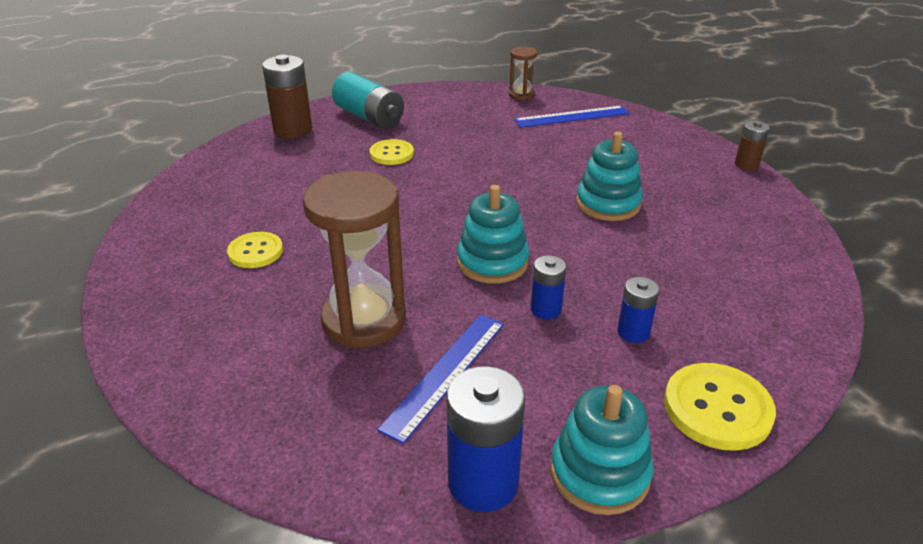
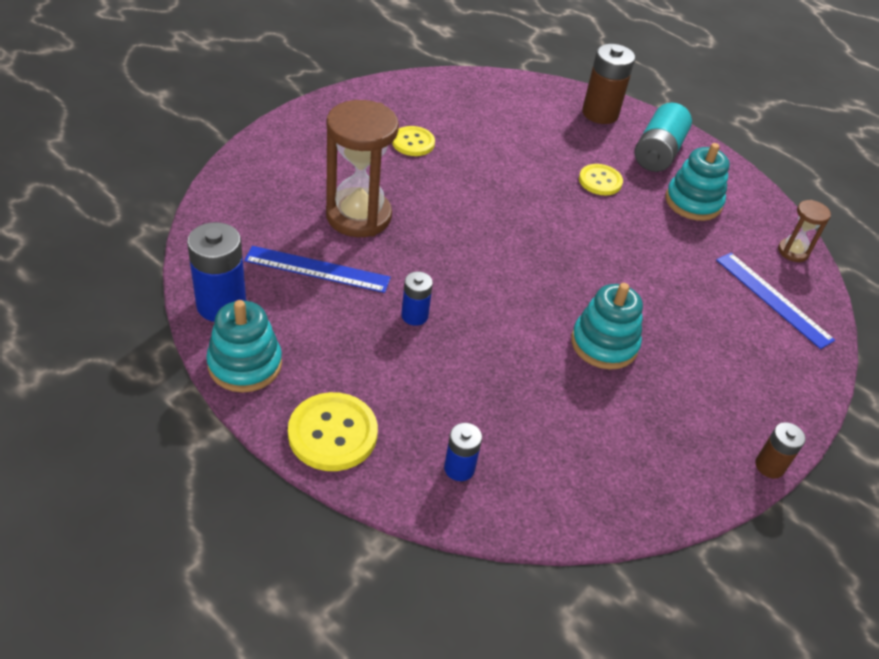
camera: 65 degrees right, 10 degrees up
(492, 262) = (464, 274): turquoise stacking toy -> turquoise stacking toy (693, 202)
(633, 332) = (408, 375): blue battery -> blue battery (459, 468)

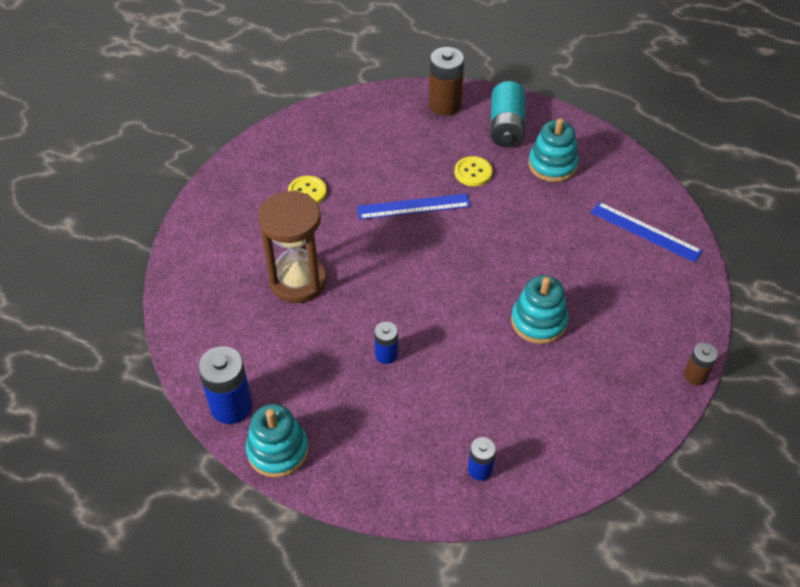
camera: 15 degrees left, 5 degrees up
(317, 269) = (290, 343): blue ruler -> blue ruler (413, 206)
(332, 433) = (374, 480): yellow button -> none
(793, 251) = (644, 182): brown hourglass -> none

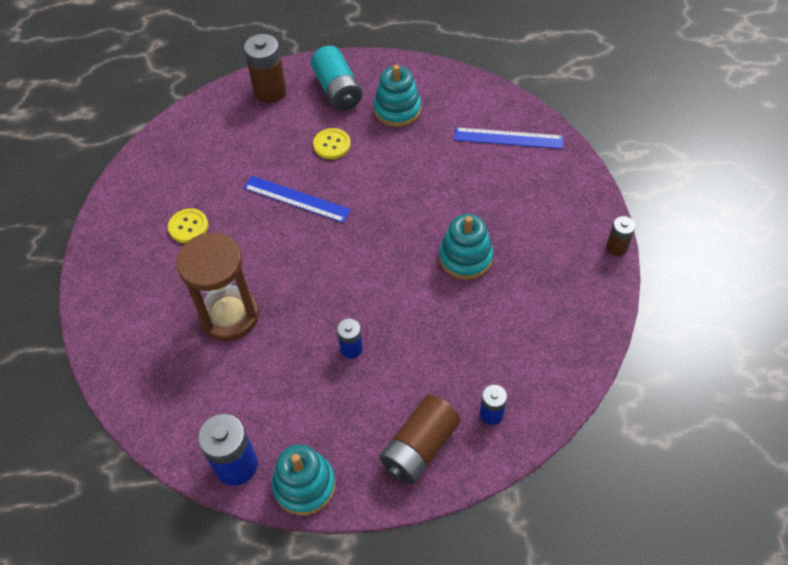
camera: 25 degrees left, 5 degrees up
(396, 467) = (419, 447): none -> brown battery
(413, 206) = (296, 199): blue ruler -> blue ruler turned 60 degrees clockwise

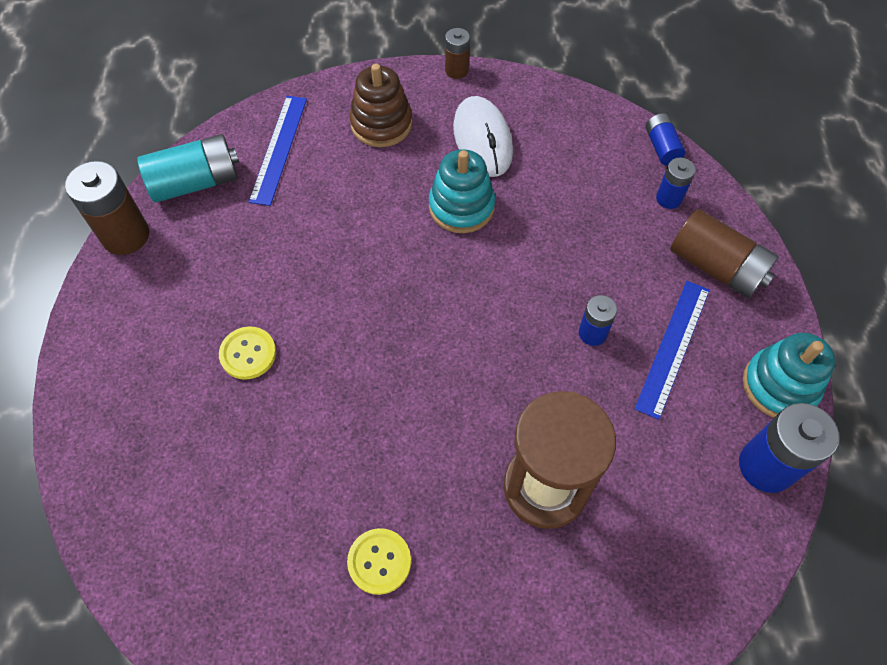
camera: 90 degrees left, 5 degrees up
(270, 91) = (111, 446): brown battery -> brown battery (126, 235)
(296, 199) = (344, 401): blue ruler -> blue ruler (673, 347)
(337, 90) = (137, 345): turquoise battery -> turquoise battery (196, 182)
(397, 109) = (198, 268): turquoise stacking toy -> none
(538, 269) = (482, 140): none -> white mouse
(544, 199) = (381, 124): none -> brown stacking toy
(552, 412) = (661, 147): none -> blue battery

